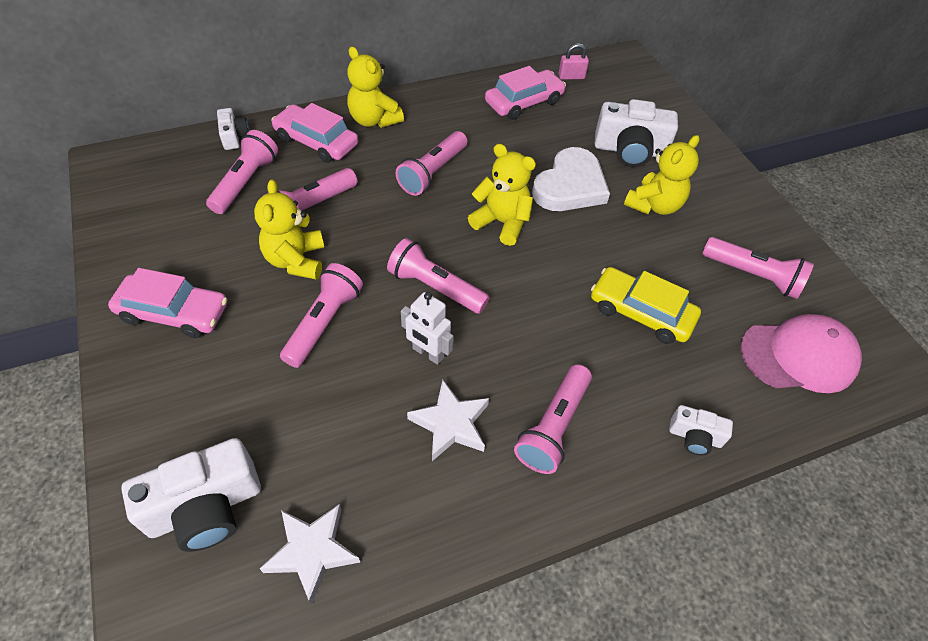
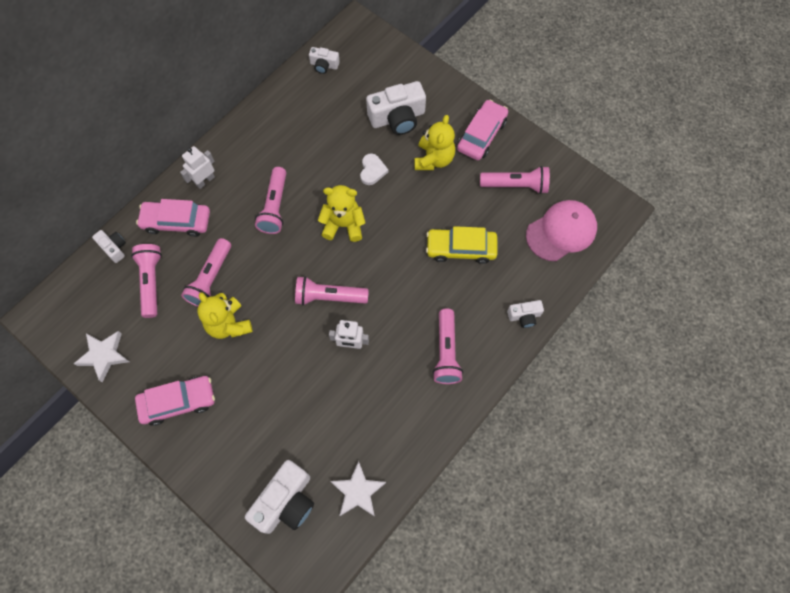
camera: 25 degrees left, 15 degrees up
(324, 323) = (276, 358): pink flashlight -> none
(374, 120) = (205, 180): yellow teddy bear -> white robot
(450, 424) = (389, 381): white star -> white star (104, 355)
(524, 102) = (303, 109): pink car -> pink car (481, 135)
(570, 186) = (372, 170): white heart -> white heart, size x0.52
(571, 77) = (324, 65): pink padlock -> white camera

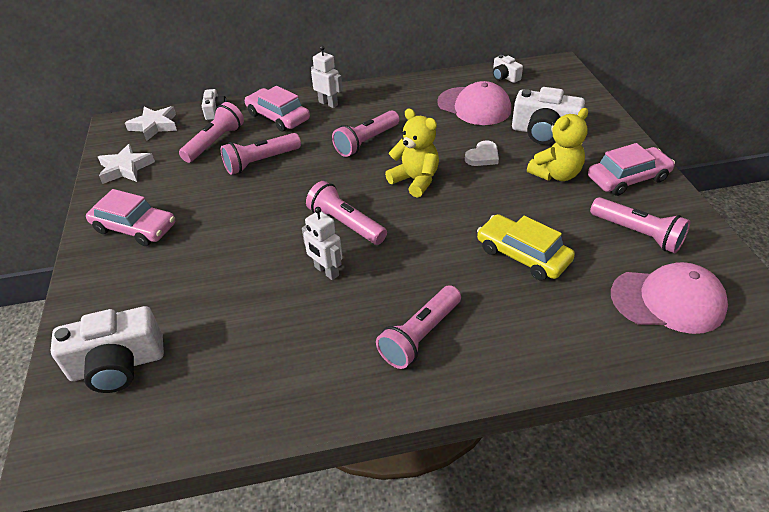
camera: 40 degrees right, 25 degrees down
(205, 180) = (328, 103): white robot -> white robot turned 45 degrees clockwise
(229, 324) = (238, 198): yellow teddy bear -> none
(326, 116) = (474, 106): none -> pink cap
(358, 491) = (191, 406): white star -> white star (154, 126)
(524, 316) = (549, 356): white camera -> none

